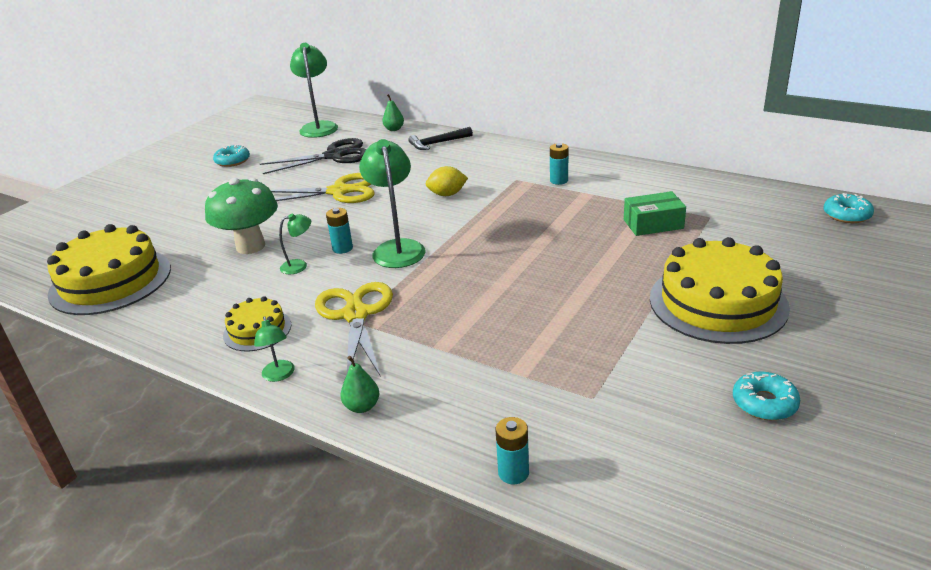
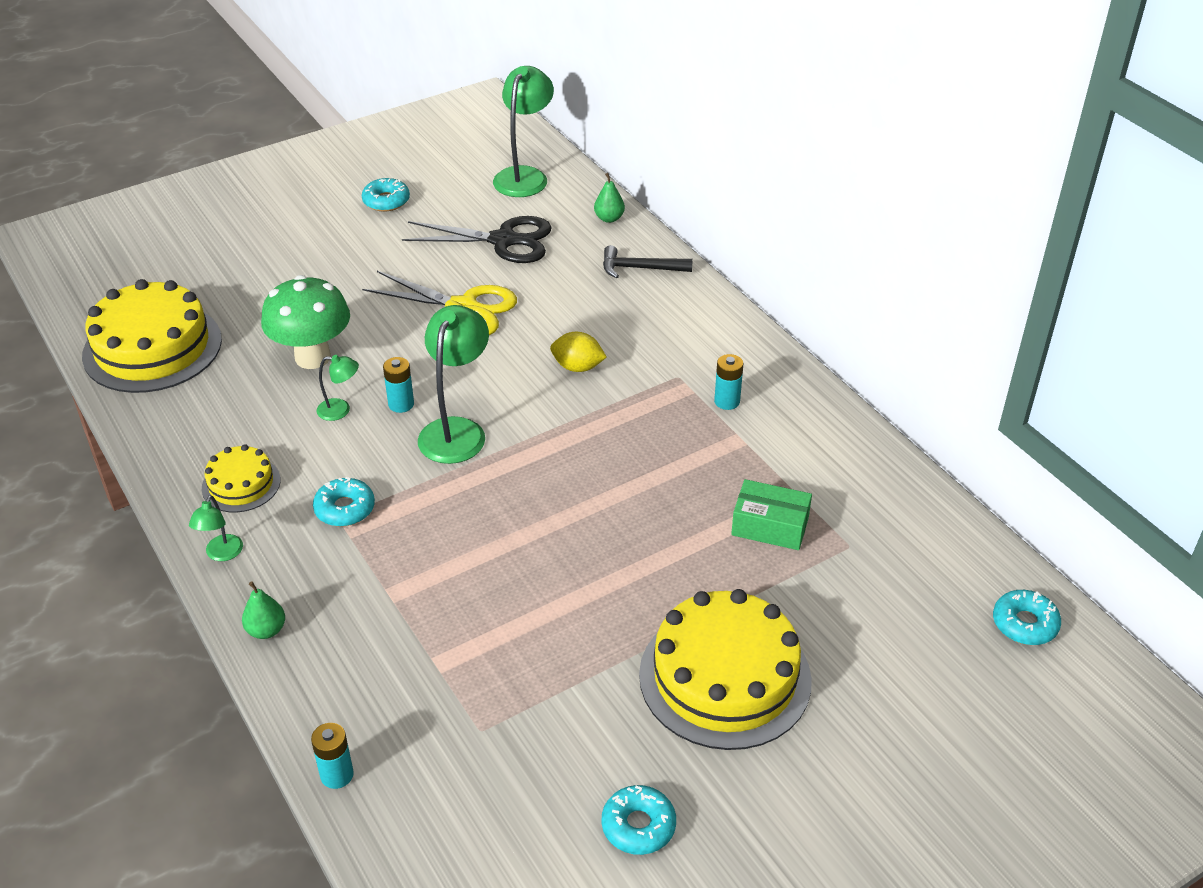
camera: 25 degrees right, 10 degrees up
(355, 315) = (345, 509): yellow scissors -> turquoise donut

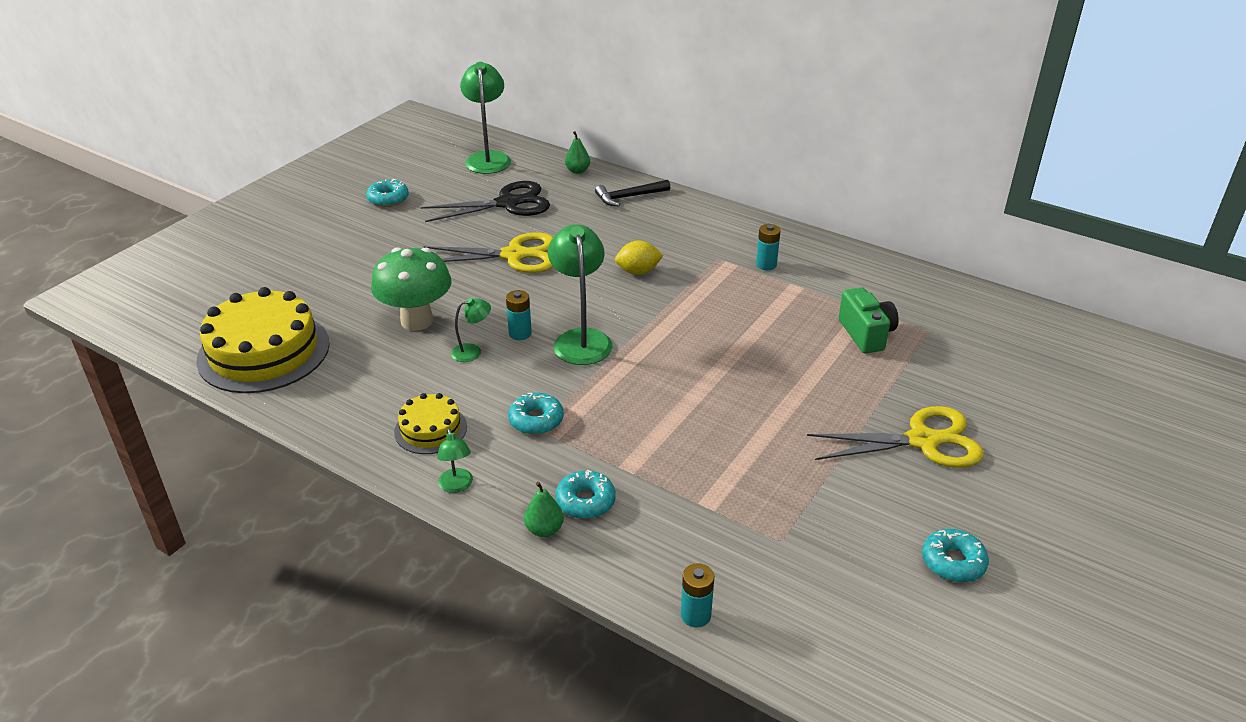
camera: 25 degrees left, 5 degrees down
(725, 677) = (923, 441): yellow cake -> yellow scissors
(770, 526) = (866, 334): green box -> green camera
(1024, 624) = (1080, 343): turquoise donut -> turquoise donut (585, 501)

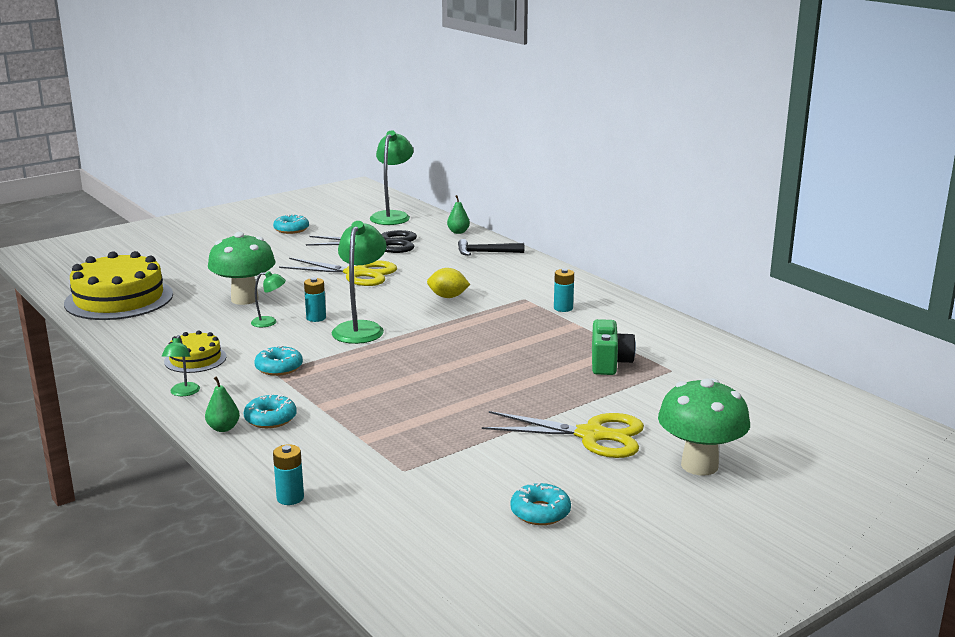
camera: 20 degrees right, 15 degrees down
(1046, 456) = (699, 465): none -> green mushroom

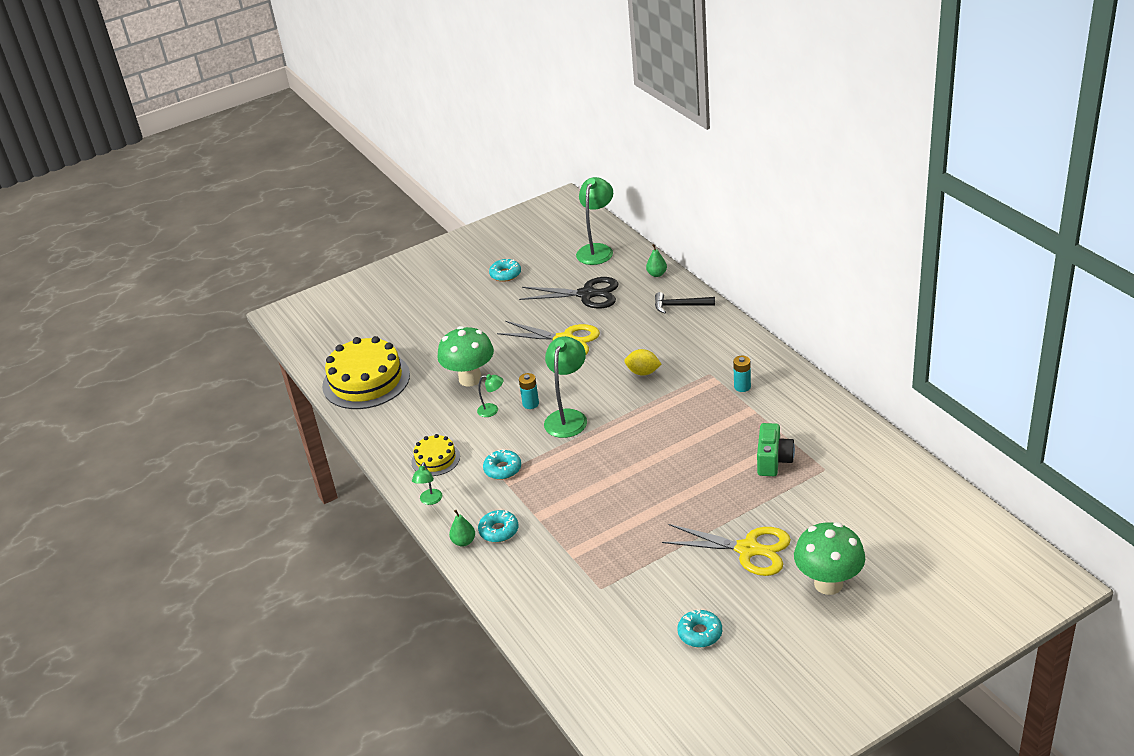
camera: 10 degrees right, 15 degrees up
(290, 498) = (517, 617): turquoise battery -> none

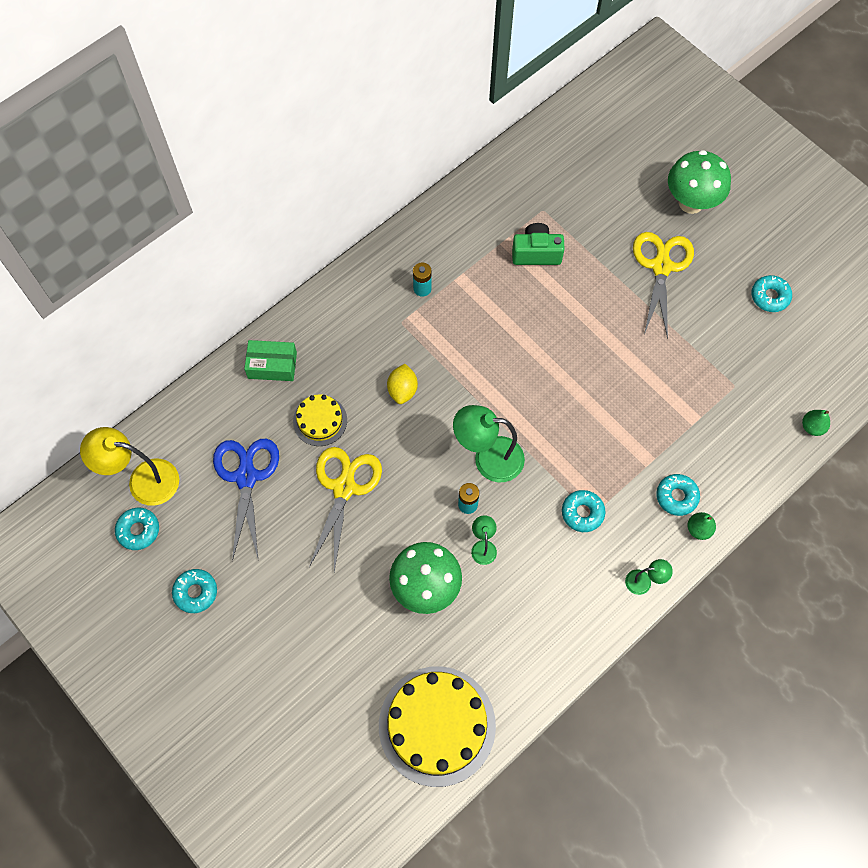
camera: 105 degrees left, 30 degrees up
(435, 459) = (575, 593): yellow cake -> yellow cake (320, 421)
(559, 249) = (138, 530): none -> turquoise donut
(587, 294) = (246, 476): black scissors -> blue scissors
(597, 250) = (143, 480): green lamp -> yellow lamp
(657, 274) = (204, 399): green pear -> green pear (812, 427)
(680, 305) = (272, 365): black hammer -> green box

